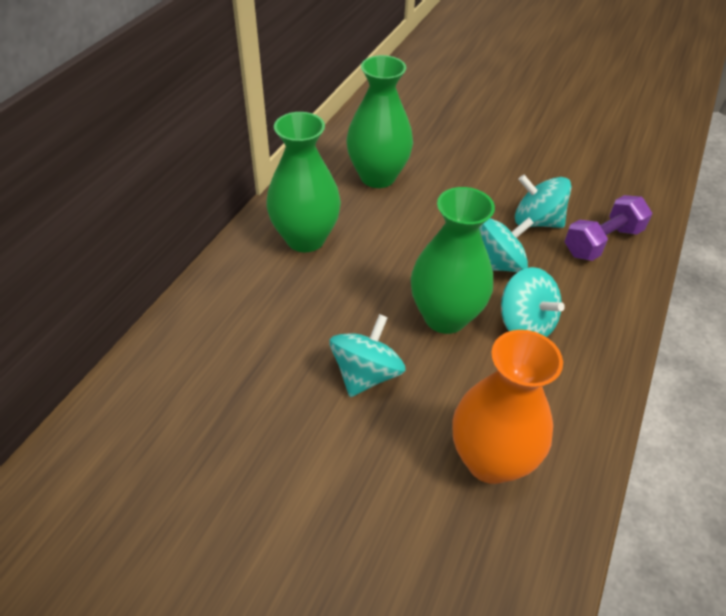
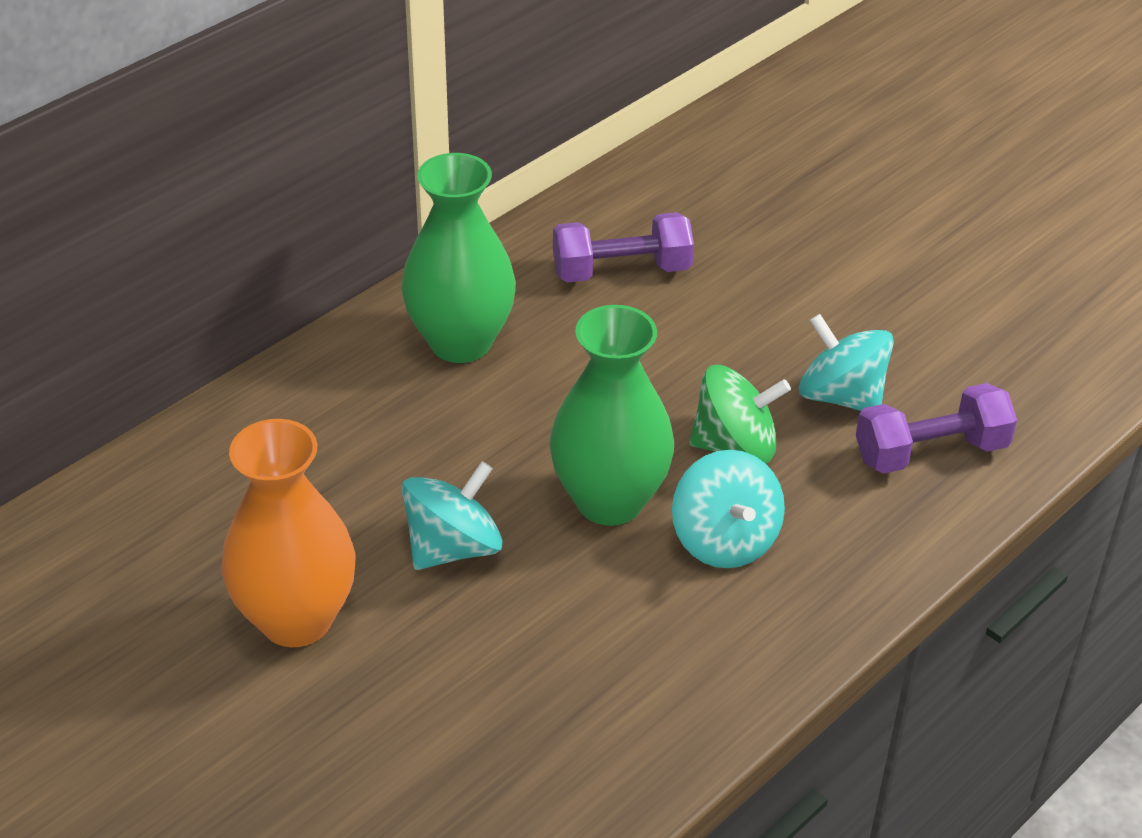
camera: 20 degrees right, 5 degrees down
(377, 177) = (621, 271): green vase -> purple dumbbell
(490, 460) = (566, 697): orange vase -> orange vase (296, 619)
(497, 264) = (735, 446): turquoise spinning top -> green spinning top

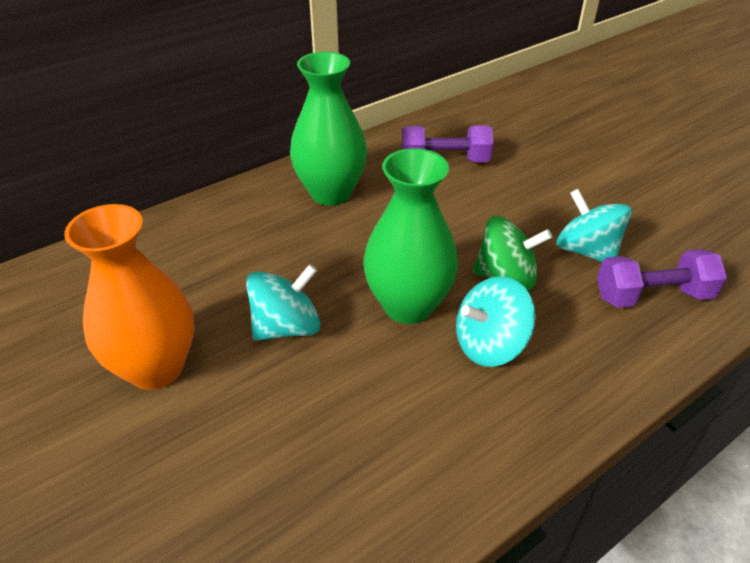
camera: 10 degrees right, 0 degrees up
(725, 540) = (489, 344): turquoise spinning top -> turquoise spinning top turned 75 degrees clockwise

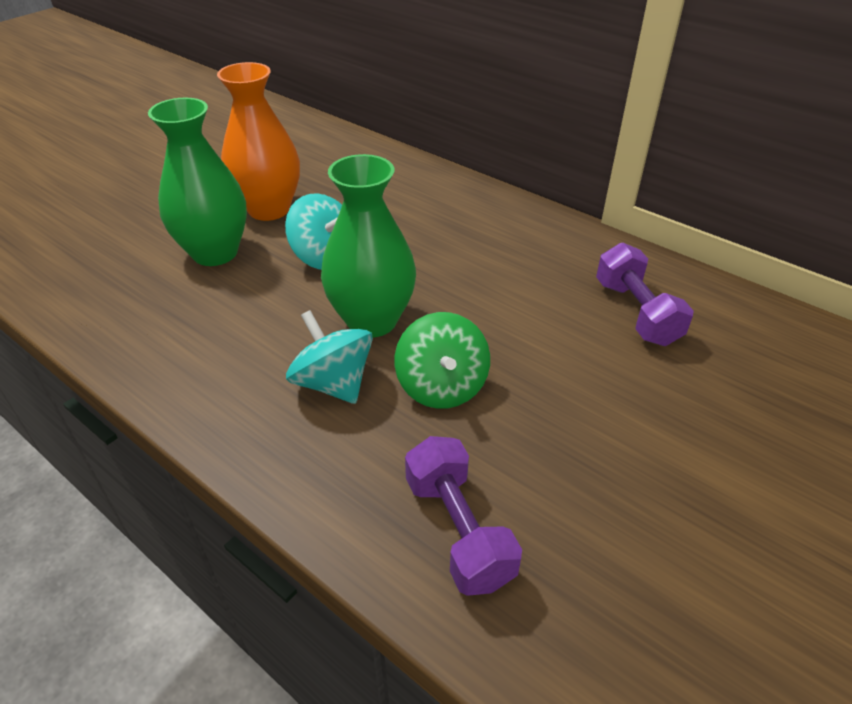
camera: 75 degrees right, 0 degrees up
(331, 193) = (521, 243): green vase -> green vase (215, 253)
(586, 251) = (522, 458): turquoise spinning top -> none

